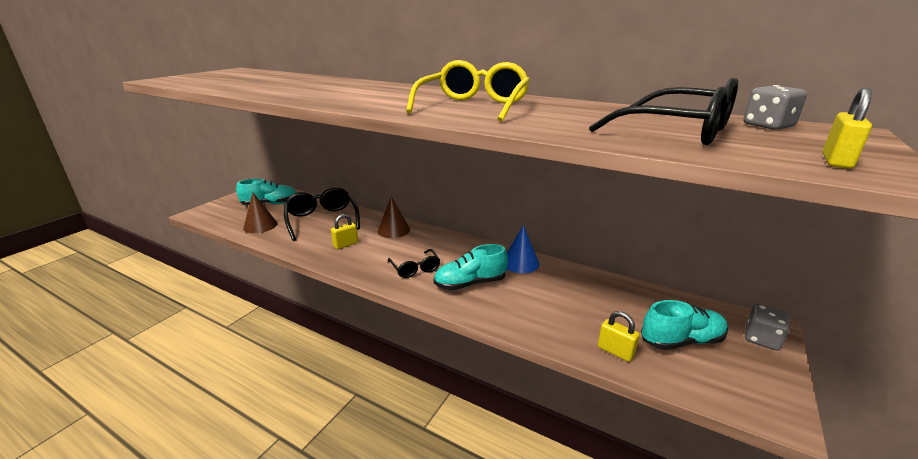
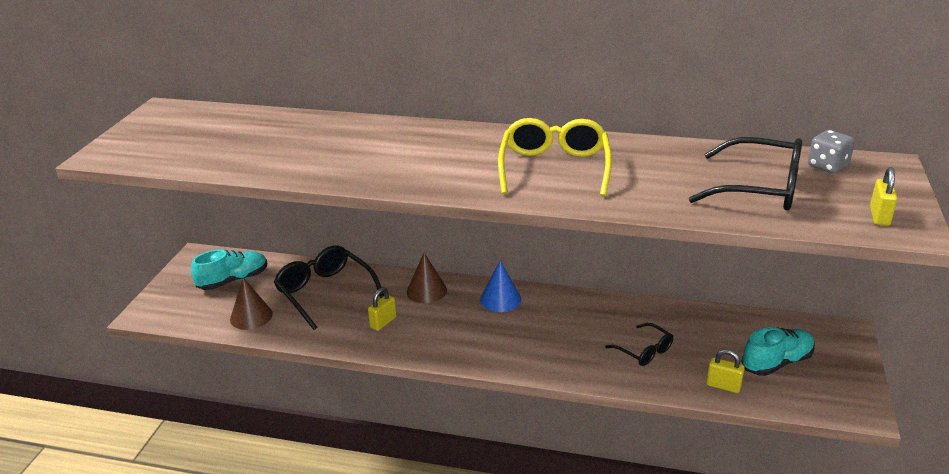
camera: 15 degrees left, 5 degrees up
(415, 269) = (486, 338): black glasses -> black glasses (644, 351)
(470, 283) = (555, 344): turquoise shoe -> none
(520, 263) = (595, 307): blue cone -> blue cone (500, 299)
(761, 339) = (842, 346): grey dice -> none

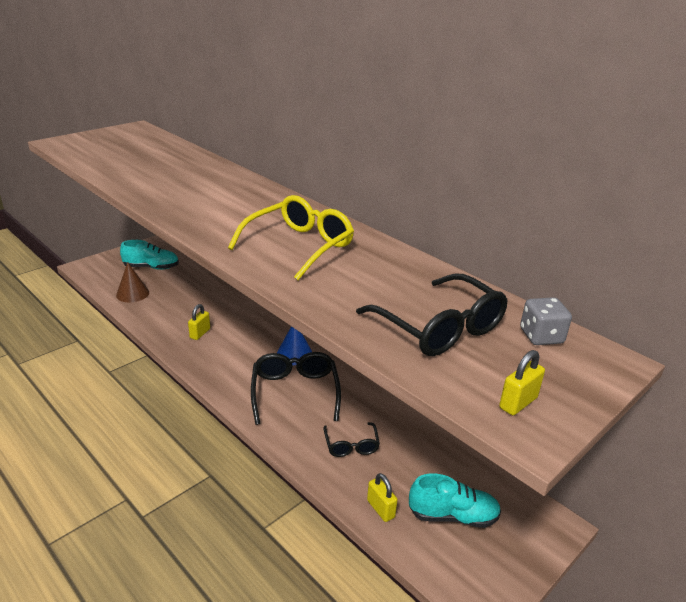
camera: 30 degrees right, 0 degrees up
(325, 292) = (191, 298): black glasses -> black glasses (295, 392)
(383, 322) = (200, 333): yellow padlock -> yellow padlock turned 45 degrees counterclockwise
(426, 291) = (253, 325): brown cone -> none

